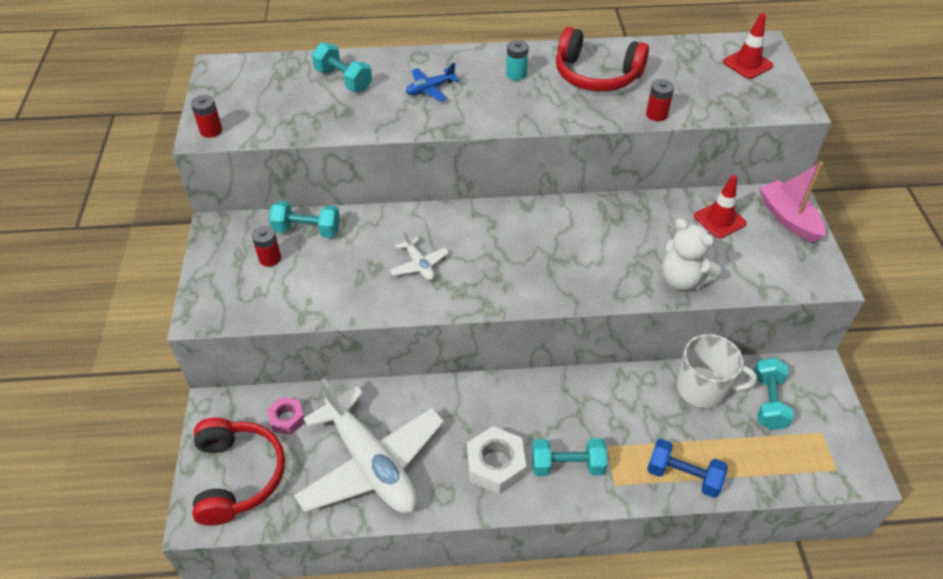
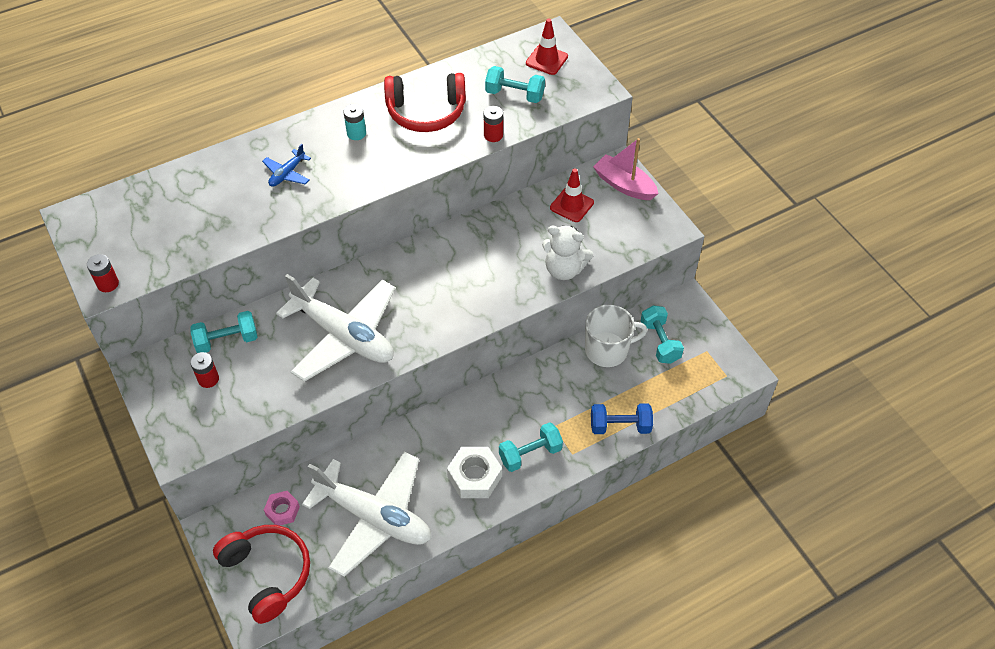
camera: 25 degrees left, 5 degrees up
(343, 80) = (202, 190): turquoise dumbbell -> turquoise dumbbell (514, 95)
(419, 265) = (344, 336): white plane -> white plane, size x2.42

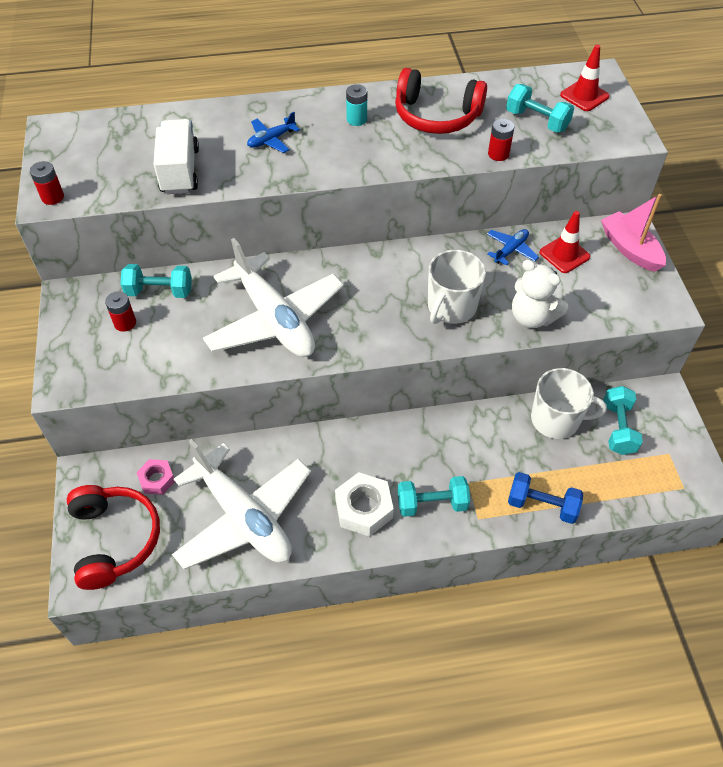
camera: 20 degrees right, 0 degrees up
(216, 226) = (180, 171): none -> white truck
(493, 280) = (451, 307): none -> white mug
(525, 213) = (511, 250): none -> blue plane

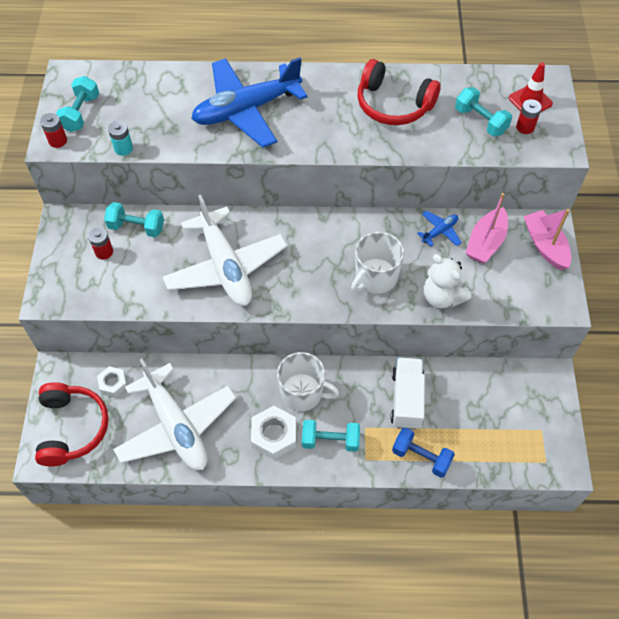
camera: 10 degrees right, 5 degrees up
(157, 479) = (113, 383): pink nut -> white nut
(180, 171) = (165, 130): white truck -> white truck (406, 399)
(271, 140) = (246, 110): blue plane -> blue plane, size x2.42
(356, 119) = (323, 99): turquoise battery -> turquoise battery (123, 148)
(498, 154) = (438, 150): red battery -> red battery (525, 127)
(556, 419) = (452, 384): white mug -> white mug (303, 393)
(564, 254) = (485, 242): red traffic cone -> pink boat
(618, 428) = (503, 400): turquoise dumbbell -> turquoise dumbbell (80, 113)

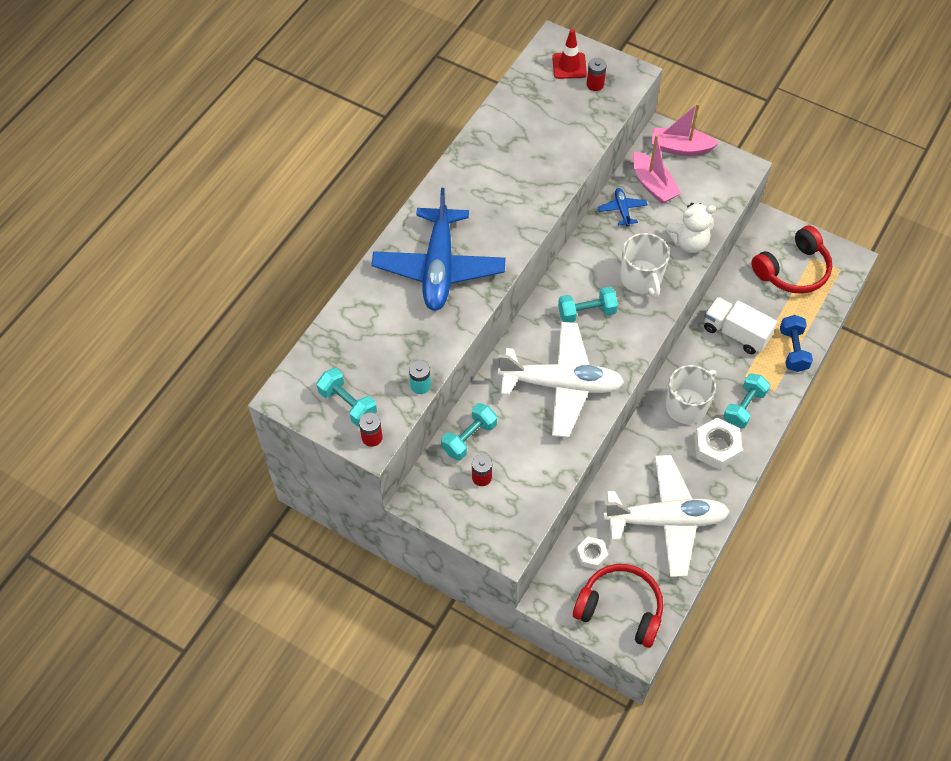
camera: 60 degrees left, 0 degrees up
(393, 105) = (509, 158): red headphones -> red headphones (793, 270)
(421, 457) = (793, 350): blue dumbbell -> blue dumbbell turned 60 degrees counterclockwise
(480, 121) = (568, 109): turquoise dumbbell -> turquoise dumbbell (586, 312)

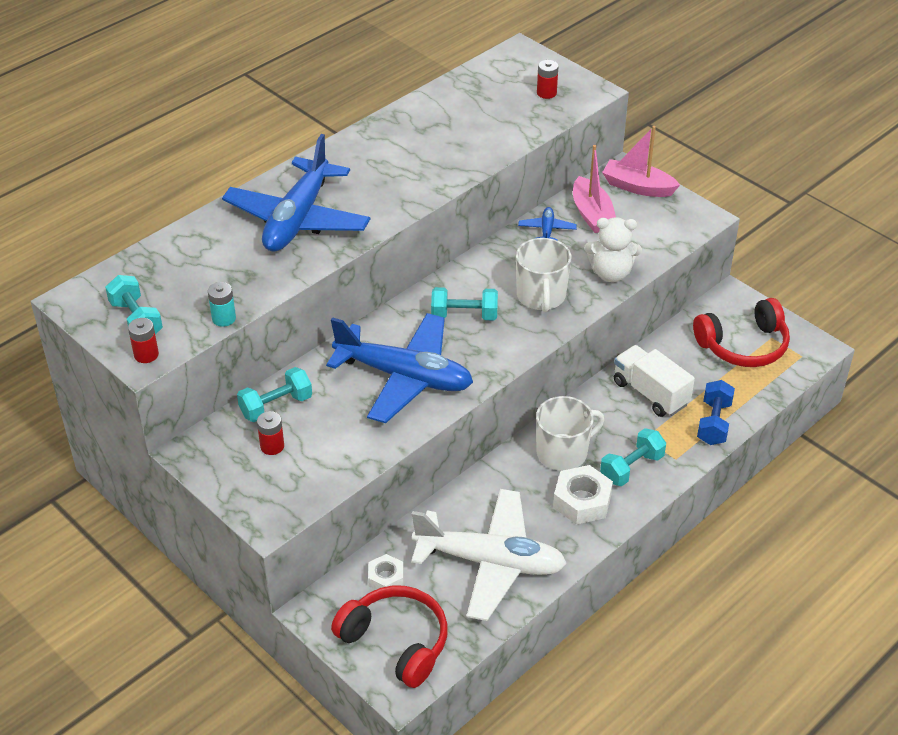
camera: 15 degrees right, 15 degrees down
(561, 384) = (404, 377): white plane -> blue plane
(569, 66) = (525, 73): red traffic cone -> none

